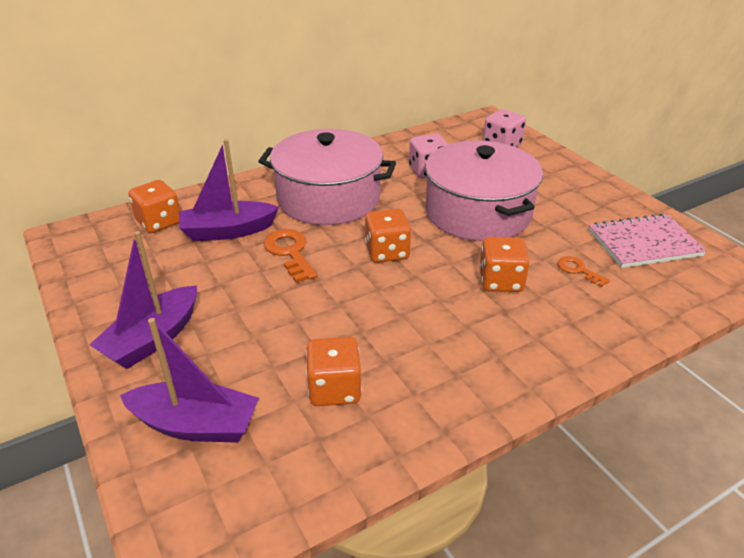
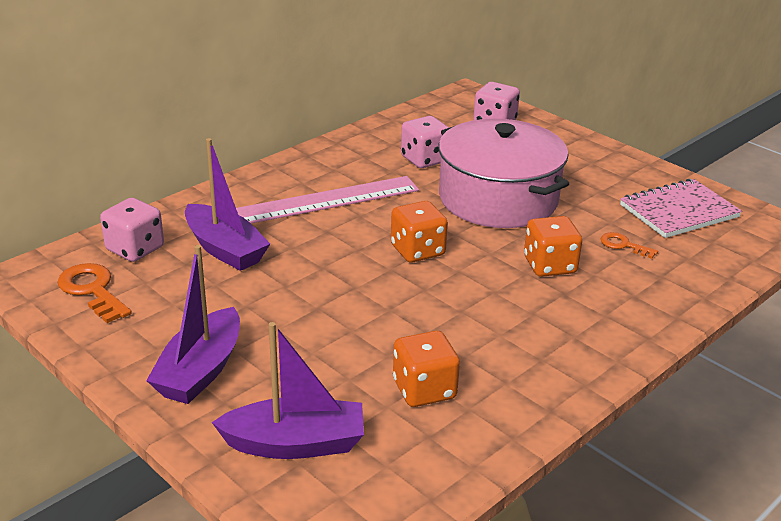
camera: 15 degrees left, 5 degrees down
(159, 222) = (135, 249): orange dice -> pink dice
(228, 231) = (225, 249): purple boat -> purple boat turned 105 degrees counterclockwise
(290, 252) = (309, 264): orange key -> orange key (92, 290)
(328, 198) = (324, 201): pink pot -> pink ruler

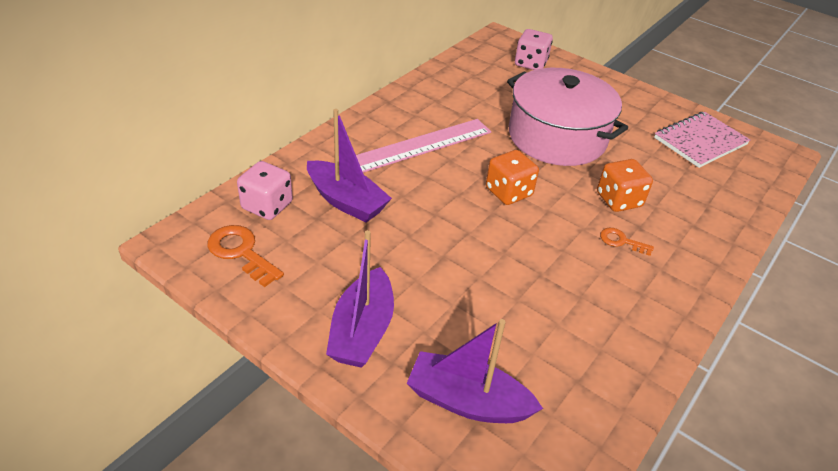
camera: 10 degrees left, 10 degrees up
(295, 444) = (467, 401): purple boat -> purple boat turned 150 degrees counterclockwise
(424, 159) = (486, 101): pink dice -> none
(424, 389) = (558, 333): orange dice -> none
(623, 245) = (669, 176): orange key -> orange key (621, 241)

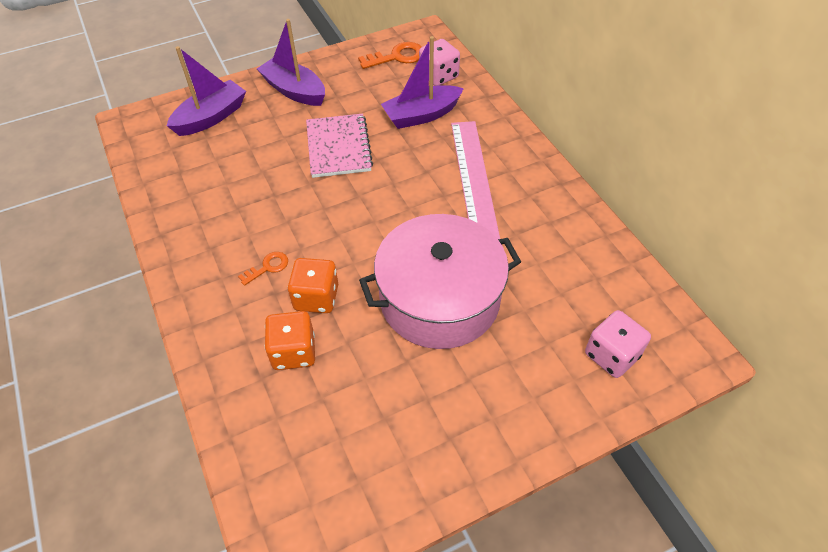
camera: 120 degrees right, 10 degrees up
(508, 192) = (376, 217): orange dice -> orange dice (293, 352)
(700, 141) = (360, 457): pink notebook -> pink notebook (338, 147)

